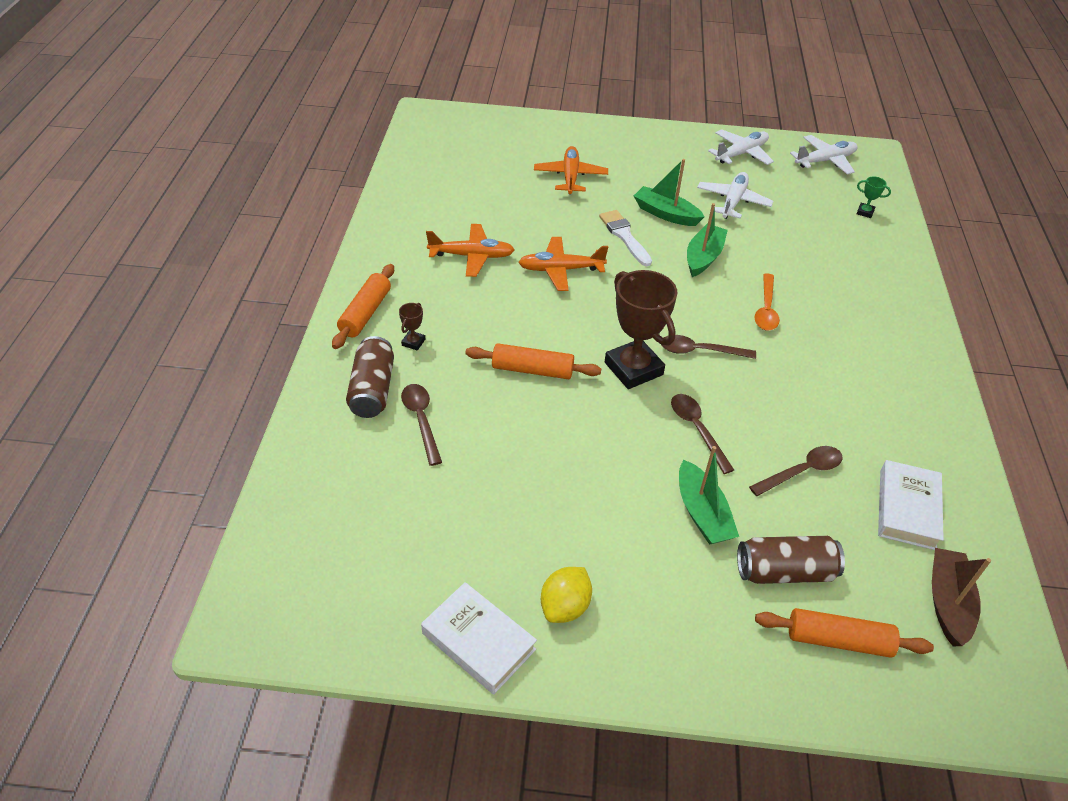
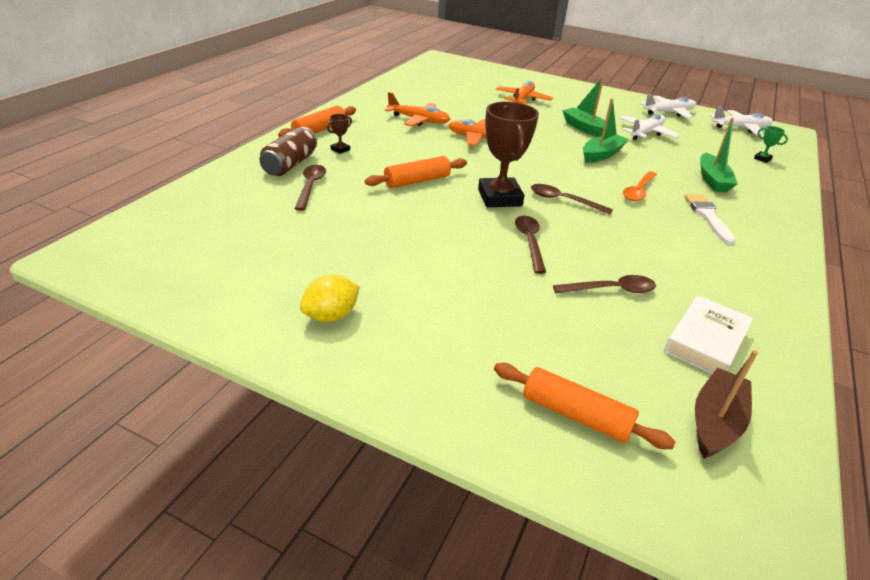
camera: 20 degrees right, 10 degrees down
(478, 641) = (241, 316): white book -> none
(532, 370) = (417, 181): orange rolling pin -> orange rolling pin turned 60 degrees counterclockwise
(624, 236) = (543, 133): white brush -> white brush (707, 216)
(702, 513) = (498, 292): green boat -> green boat (712, 180)
(784, 571) = (551, 350): brown can -> none

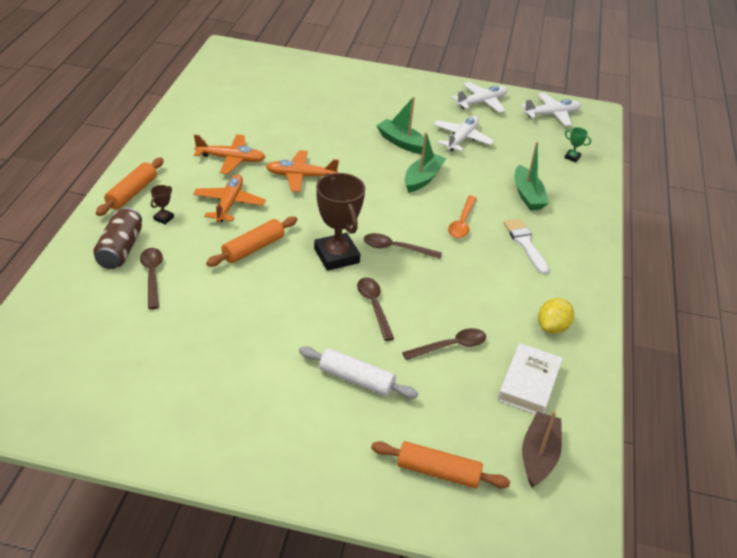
camera: 15 degrees left, 5 degrees up
(331, 316) = (224, 422): yellow lemon -> yellow lemon (552, 327)
(494, 302) = (356, 380): none -> white rolling pin
(522, 99) = (331, 107): orange plane -> orange plane (229, 204)

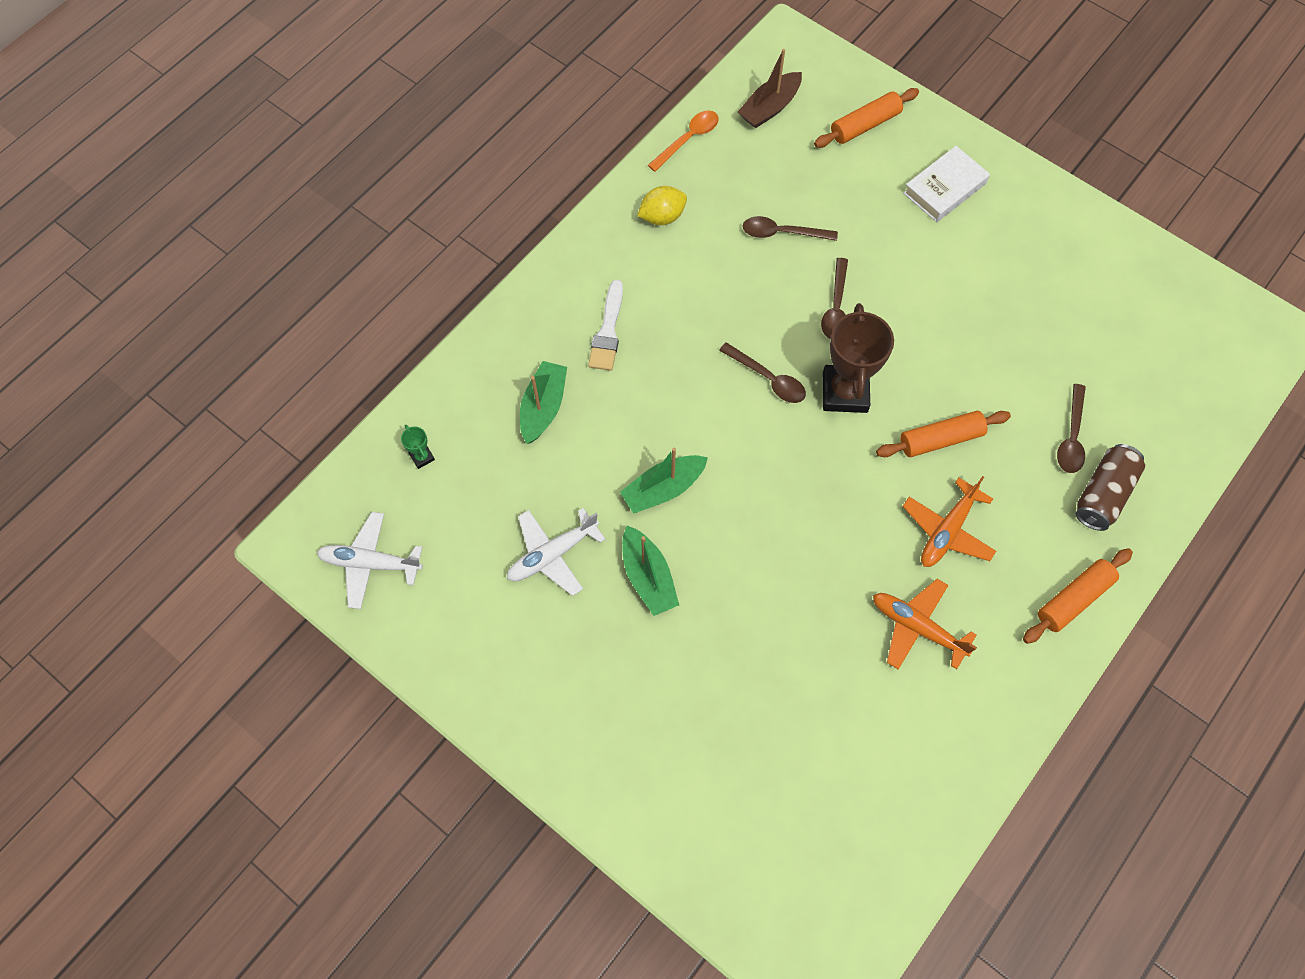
camera: 150 degrees left, 25 degrees up
(163, 218) = (1040, 532): brown trophy -> none
(300, 176) = (831, 553): orange plane -> none
(356, 380) = (895, 230): white rolling pin -> none
(438, 472) = (865, 125): orange rolling pin -> orange rolling pin turned 75 degrees counterclockwise
(462, 222) = (661, 391): orange spoon -> orange spoon (688, 139)
(481, 102) = (458, 635): white plane -> none
(529, 383) = (731, 169): white book -> white book (944, 188)

